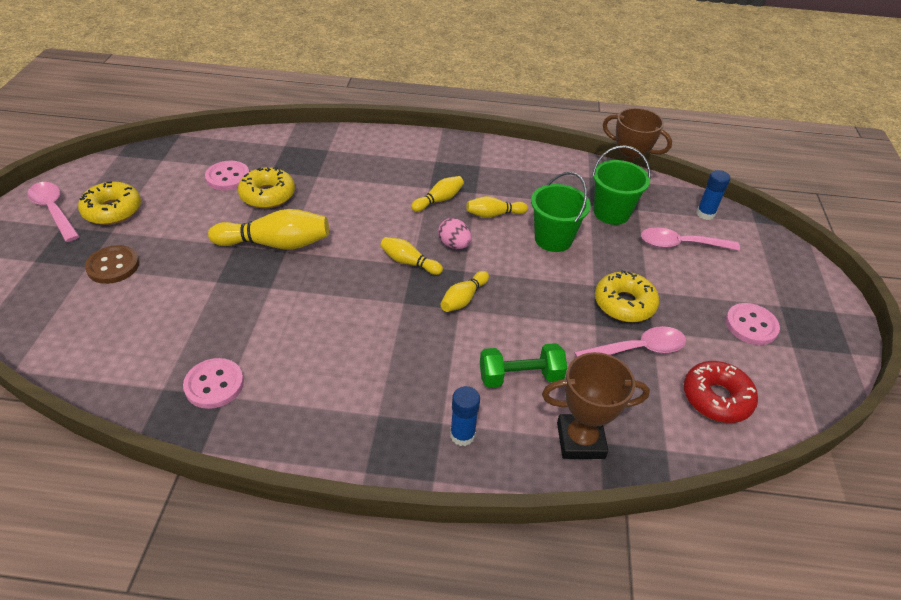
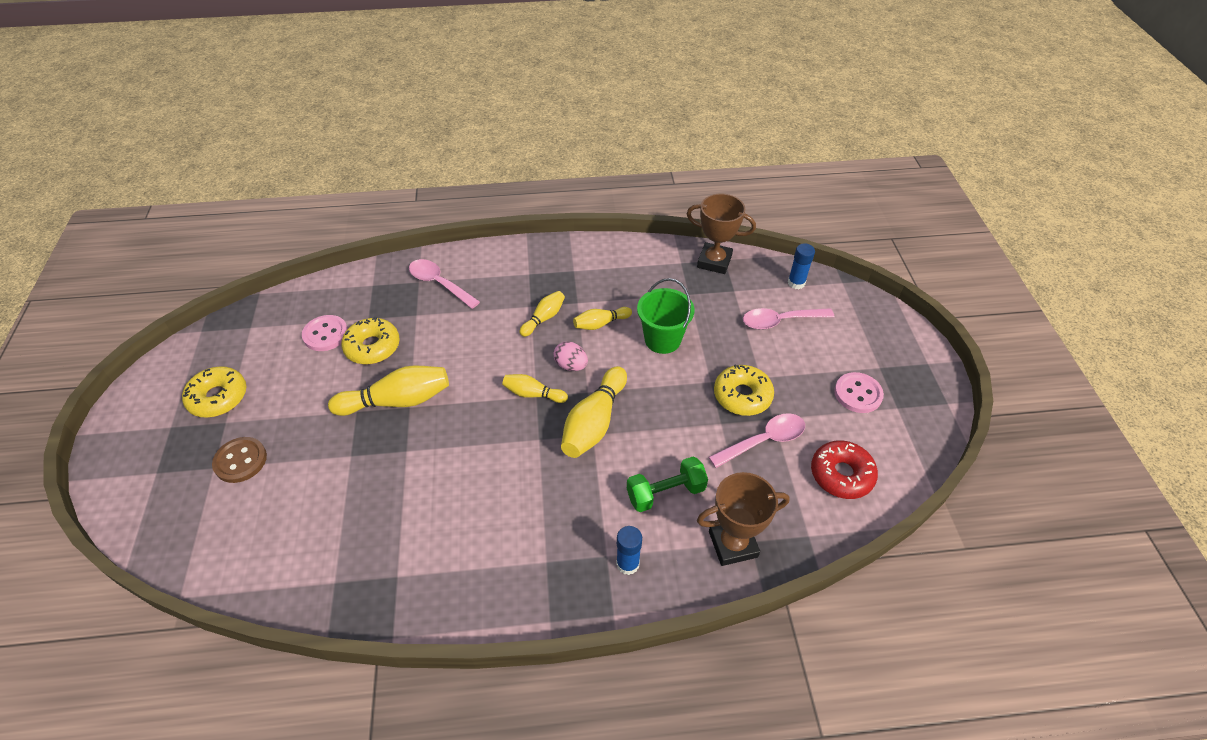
camera: 10 degrees left, 5 degrees up
(54, 210) = (156, 410): pink spoon -> pink spoon (439, 283)
(214, 385) = (383, 566): pink button -> none
(463, 299) = (594, 422): yellow bowling pin -> yellow bowling pin, size x1.77
(611, 213) = (710, 299): green bucket -> none

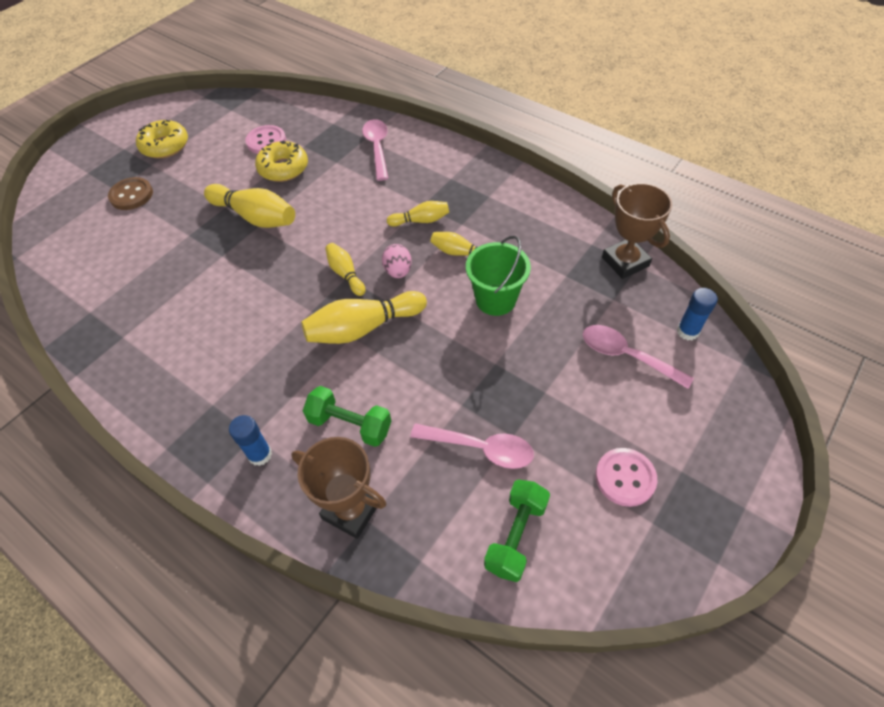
camera: 45 degrees right, 5 degrees up
(742, 396) = (508, 396): yellow donut -> none
(841, 474) = (516, 536): red donut -> green dumbbell

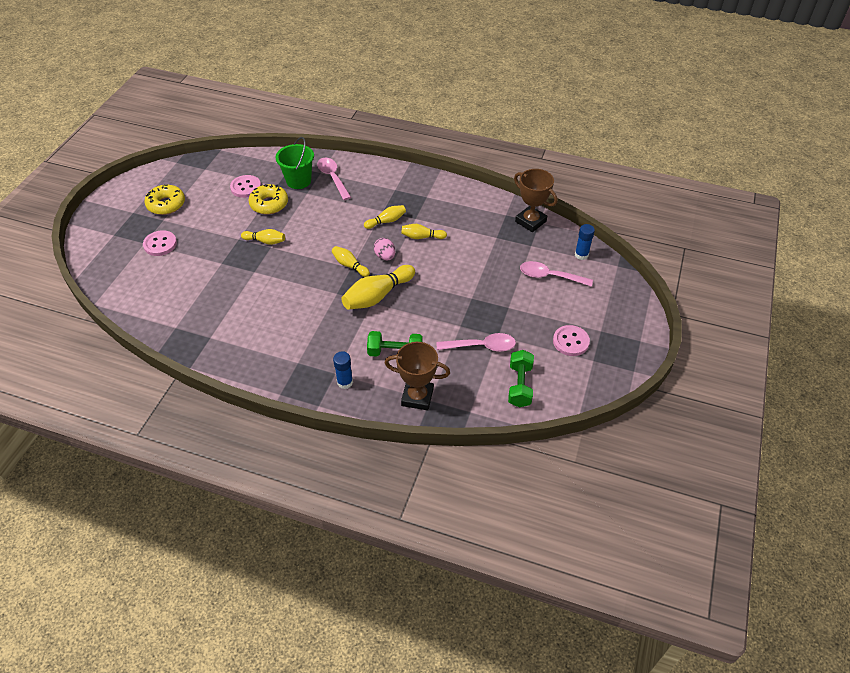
camera: 20 degrees left, 5 degrees down
(131, 195) = (160, 244): brown button -> pink button
(255, 217) = (265, 241): yellow bowling pin -> yellow bowling pin, size x0.57
(495, 299) = (457, 261): green bucket -> green bucket (298, 181)

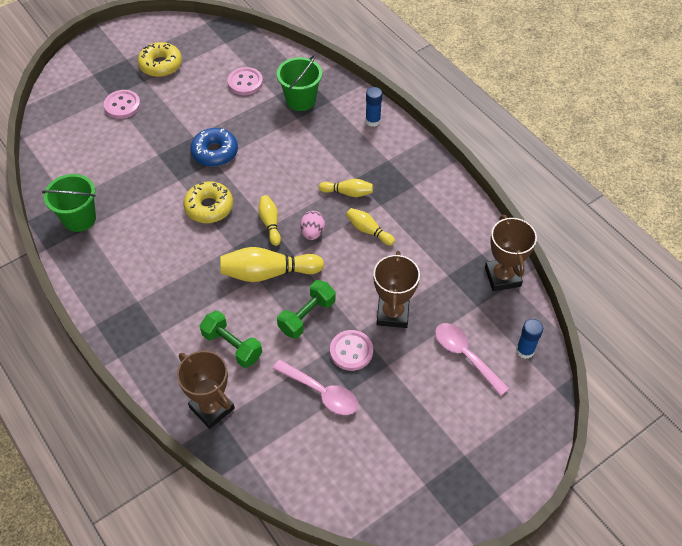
camera: 35 degrees right, 5 degrees up
(198, 334) = (79, 219): none -> green bucket
(265, 241) = (215, 152): yellow bowling pin -> blue donut
(269, 204) = (251, 112): yellow donut -> yellow donut (209, 207)
(333, 178) = (336, 114): pink spoon -> none
(345, 382) = (160, 348): blue glue stick -> blue glue stick (373, 121)
(483, 277) = (392, 314): none -> brown trophy
(520, 385) = (321, 462): green dumbbell -> green dumbbell (307, 316)
(570, 341) = (419, 447): pink button -> pink button (351, 351)

